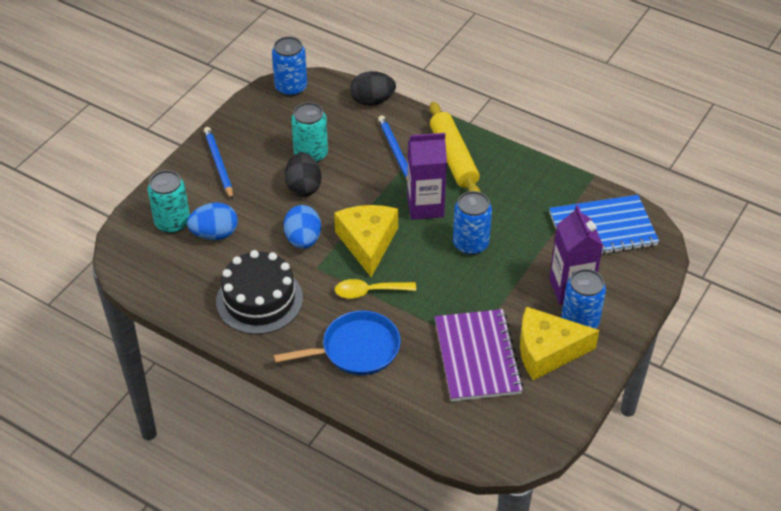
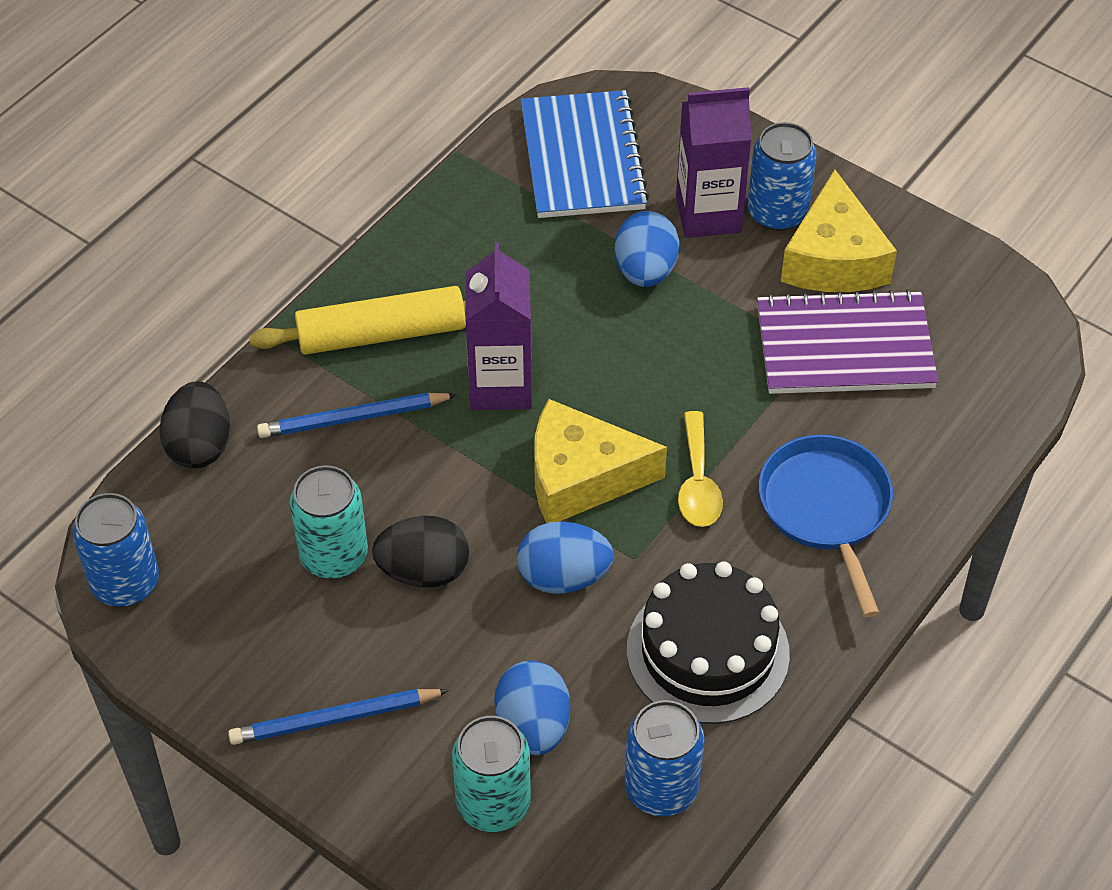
camera: 85 degrees left, 5 degrees up
(470, 244) = (598, 330): blue can -> blue can (661, 788)
(519, 262) = (645, 271): none -> blue egg

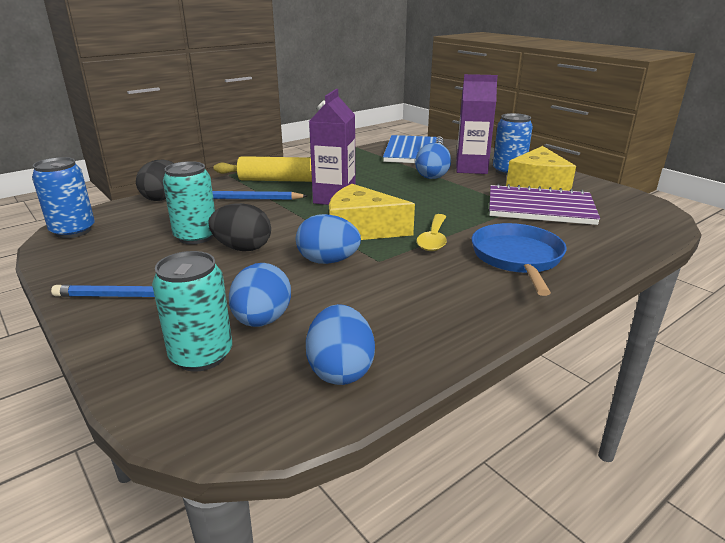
camera: 15 degrees right, 25 degrees down
(661, 788) = (340, 370): blue can -> blue egg
(707, 651) = (411, 305): black cake -> none

